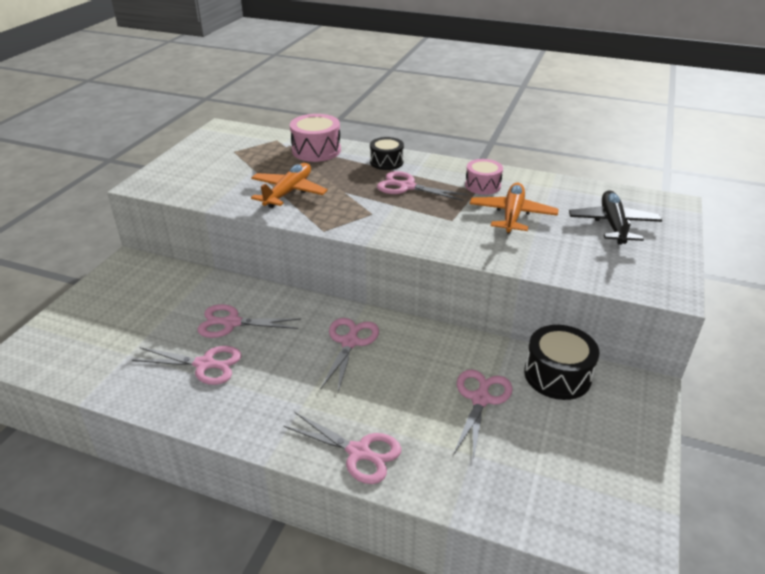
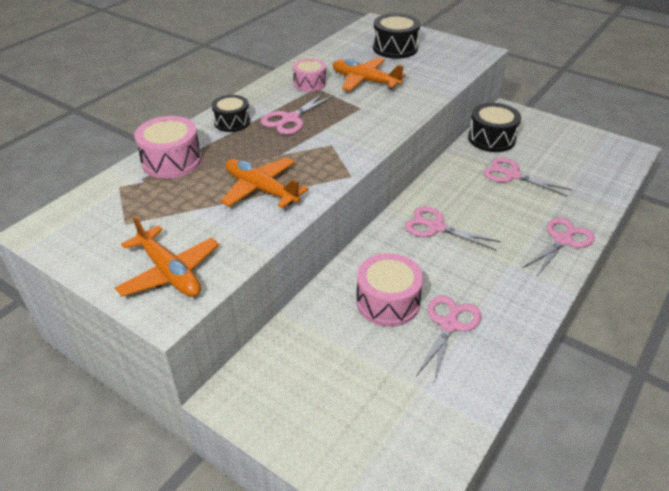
camera: 75 degrees left, 5 degrees up
(181, 177) = (170, 272): none -> orange plane
(231, 323) = (388, 302): pink scissors -> pink drum
(613, 224) = (395, 48): black plane -> black drum

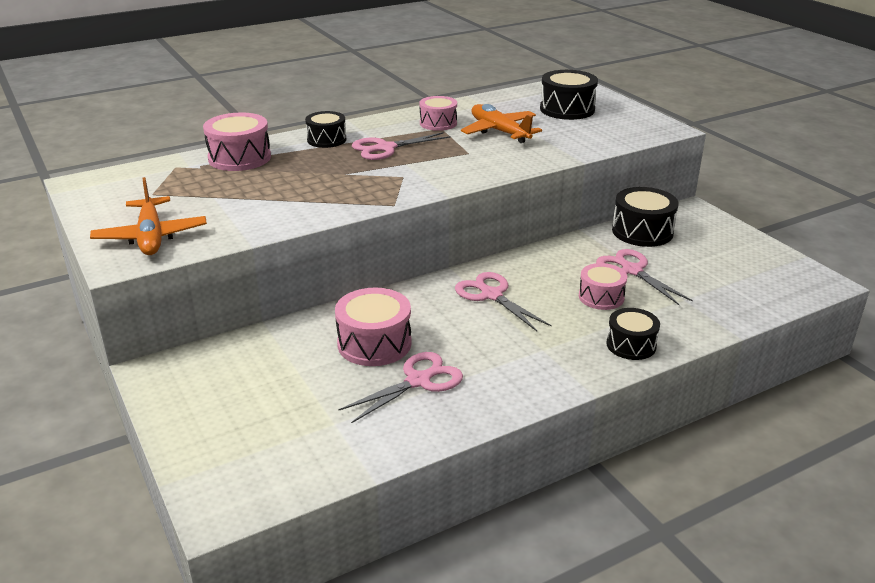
camera: 25 degrees right, 10 degrees down
(261, 189) = (295, 196): orange plane -> none
(511, 205) = (601, 297): none -> pink drum
(563, 240) = (631, 345): pink scissors -> black drum

